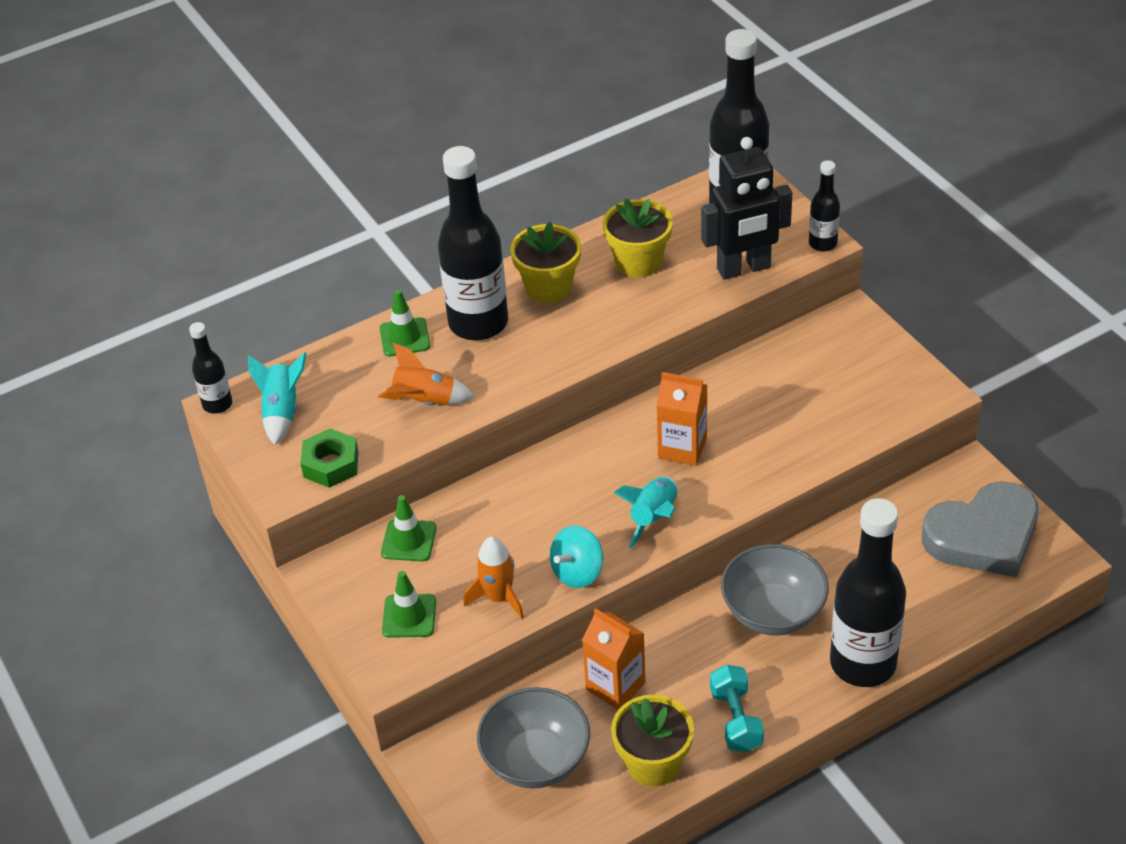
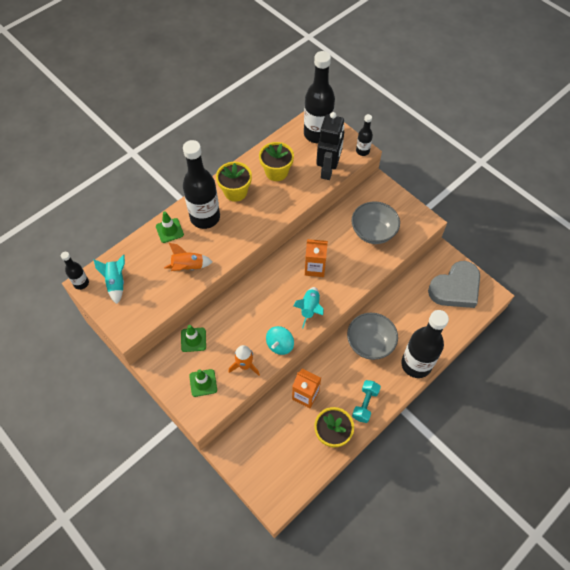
camera: 15 degrees left, 15 degrees up
(331, 464) = (148, 311): green nut -> none
(536, 760) = (277, 442): grey bowl -> grey bowl (373, 232)
(736, 719) = (365, 404): turquoise dumbbell -> turquoise dumbbell turned 45 degrees clockwise
(744, 268) = (328, 170): black robot -> black robot turned 45 degrees counterclockwise

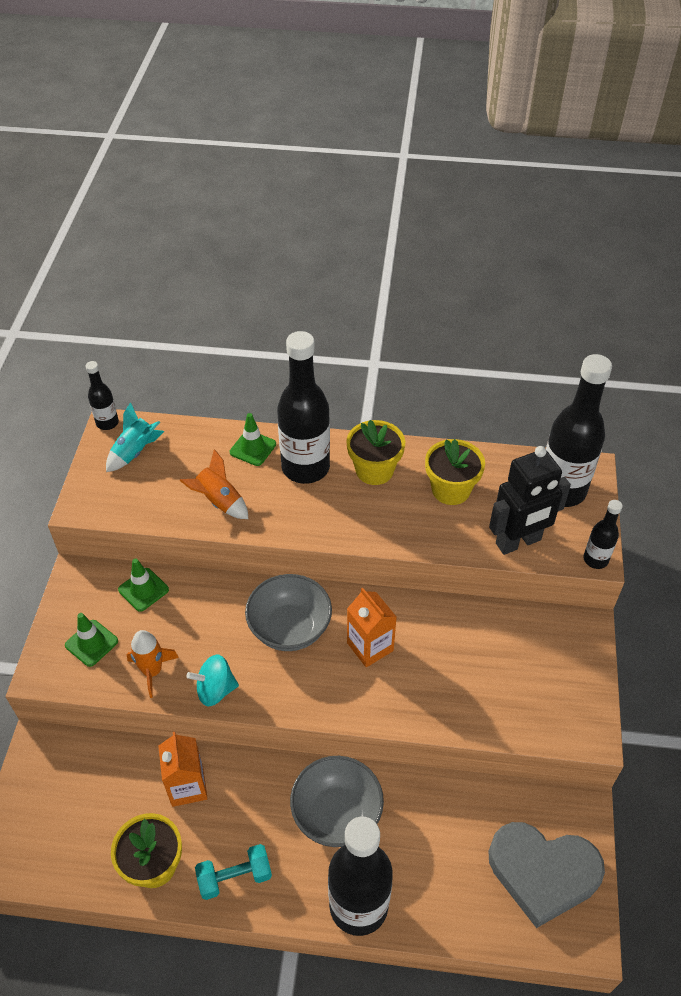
camera: 50 degrees right, 10 degrees down
(309, 309) = (301, 686): turquoise rocket -> none
(373, 232) = (499, 677): grey bowl -> grey bowl (290, 628)

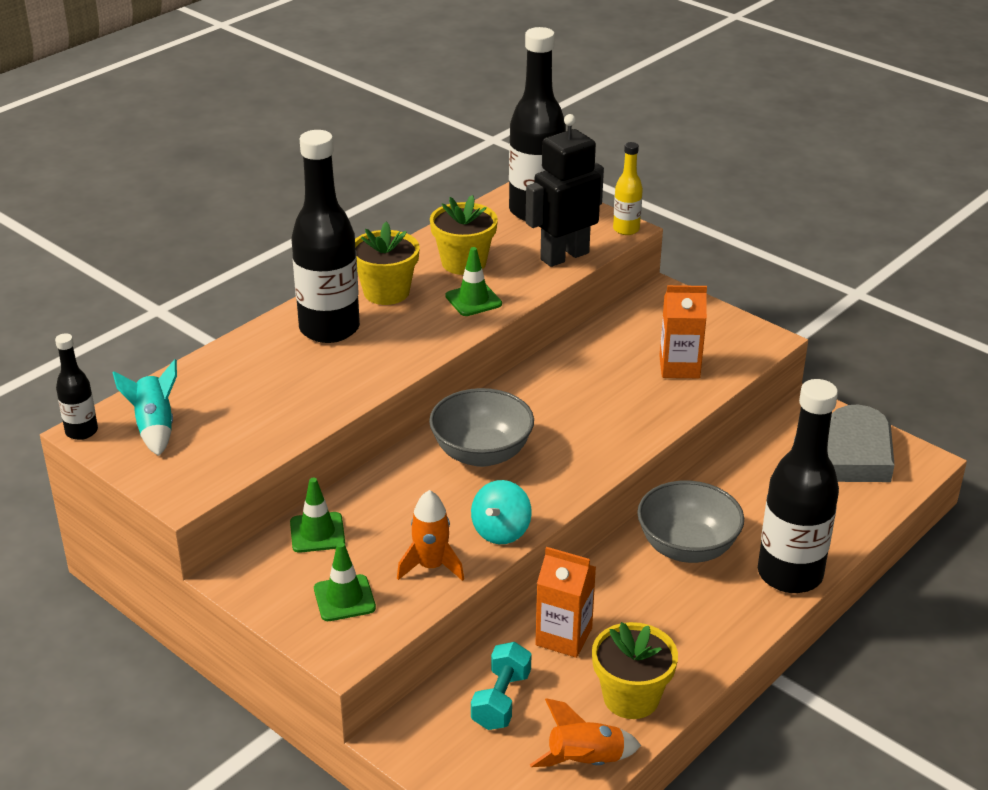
camera: 55 degrees left, 15 degrees down
(219, 501) = (302, 398): orange rocket -> orange rocket (585, 761)
(235, 877) = (694, 644): turquoise dumbbell -> turquoise dumbbell (501, 700)
(253, 448) = (259, 350): green traffic cone -> green traffic cone (473, 300)
(370, 647) = (556, 414): orange carton -> orange carton (679, 367)
(518, 542) = (564, 256): black robot -> black robot turned 135 degrees counterclockwise
(595, 559) = (626, 229): black bottle -> yellow bottle

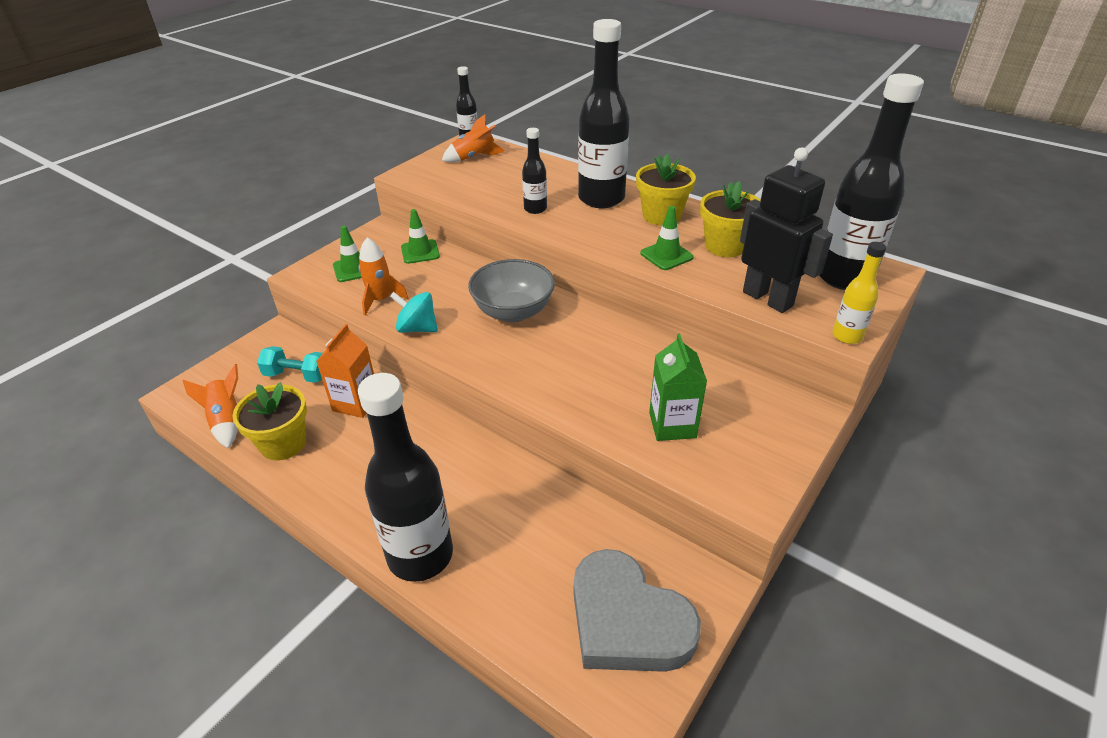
camera: 85 degrees right, 5 degrees up
(155, 427) = (474, 157): turquoise rocket -> orange rocket
(338, 380) = (535, 209): none -> black bottle
(679, 367) = (672, 425): orange carton -> green carton
(687, 547) = (460, 475): grey bowl -> none

